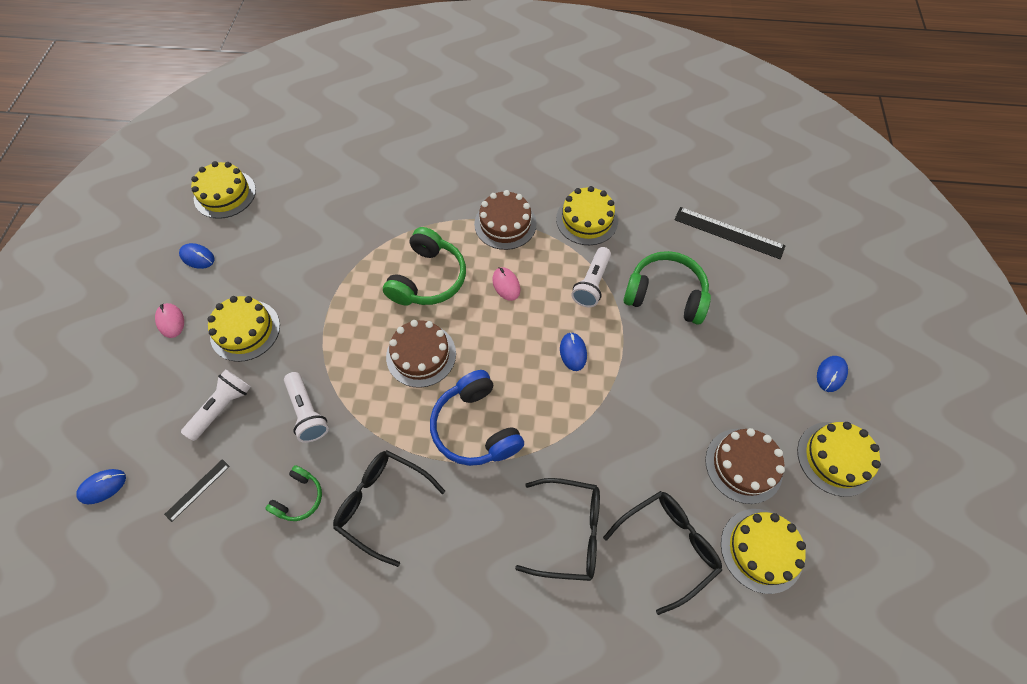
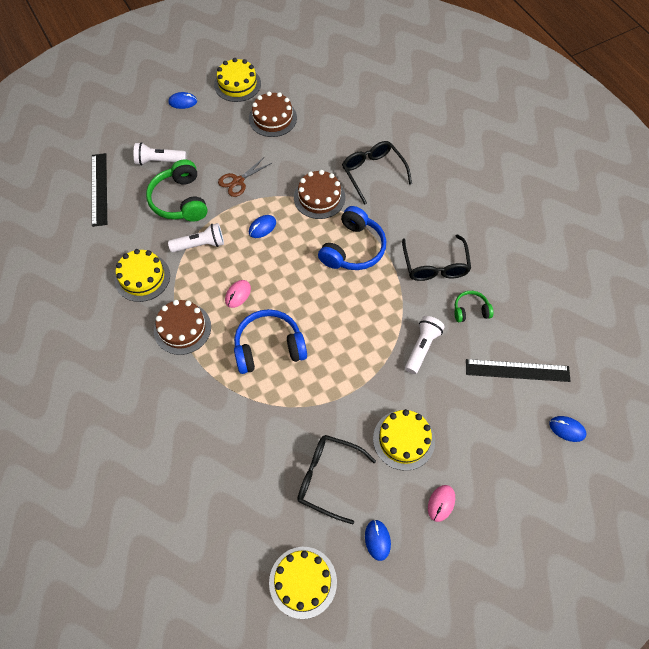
camera: 125 degrees left, 0 degrees up
(197, 490) = (517, 370): black ruler -> black ruler, size x1.89
(222, 408) = (463, 403): white flashlight -> white flashlight (159, 161)
(421, 355) = (331, 310): brown cake -> brown cake (319, 197)
(428, 278) = (269, 347): green headphones -> blue headphones
(657, 365) = (238, 181): none -> brown scissors
(667, 546) = (344, 130): black glasses -> black glasses (328, 478)
(761, 550) = (314, 95): yellow cake -> none

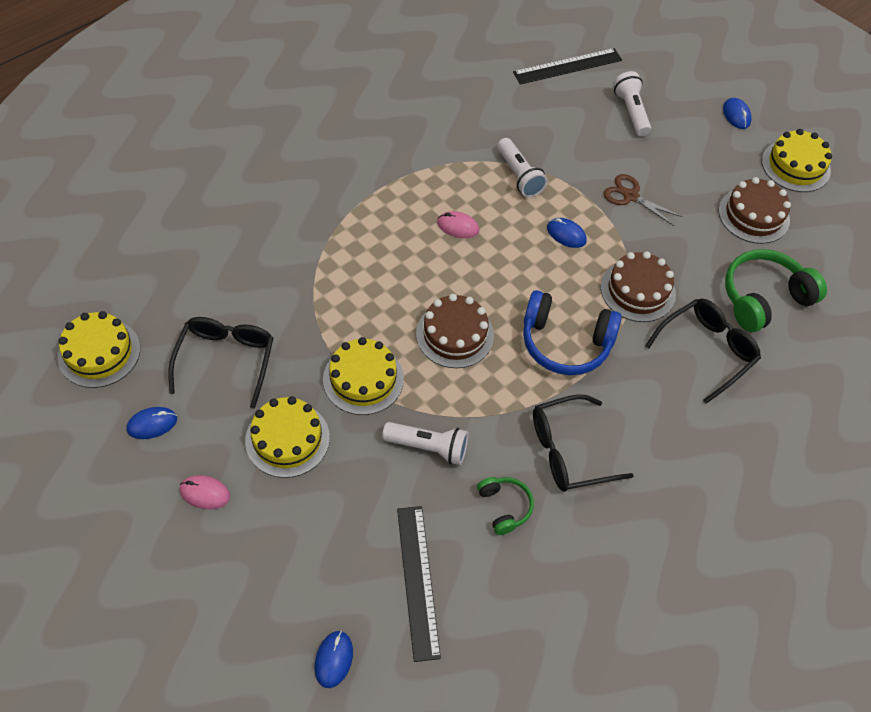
camera: 75 degrees right, 5 degrees down
(142, 277) = (457, 131): yellow cake -> yellow cake (363, 379)
(180, 200) = (578, 143): green headphones -> green headphones (764, 298)
(182, 328) = (397, 182): brown cake -> brown cake (455, 334)
(269, 347) = (390, 271): blue headphones -> none

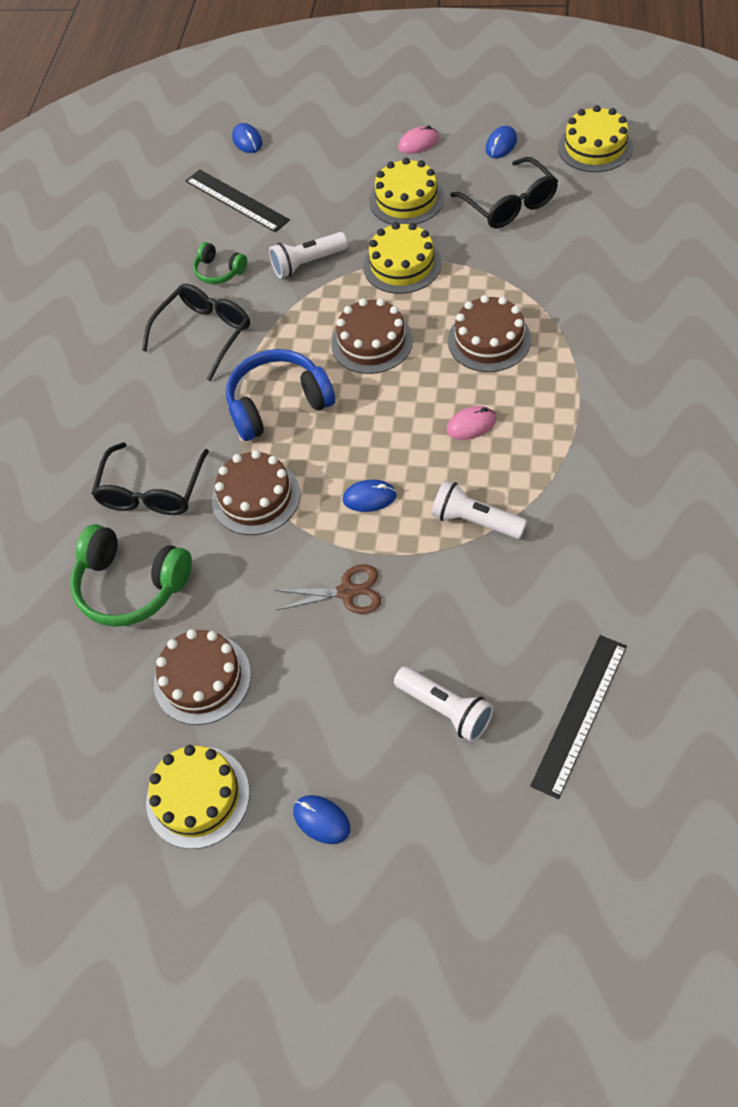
camera: 150 degrees right, 0 degrees up
(379, 269) = (489, 340): none -> brown cake
(764, 298) = (131, 585): green headphones -> green headphones turned 90 degrees clockwise

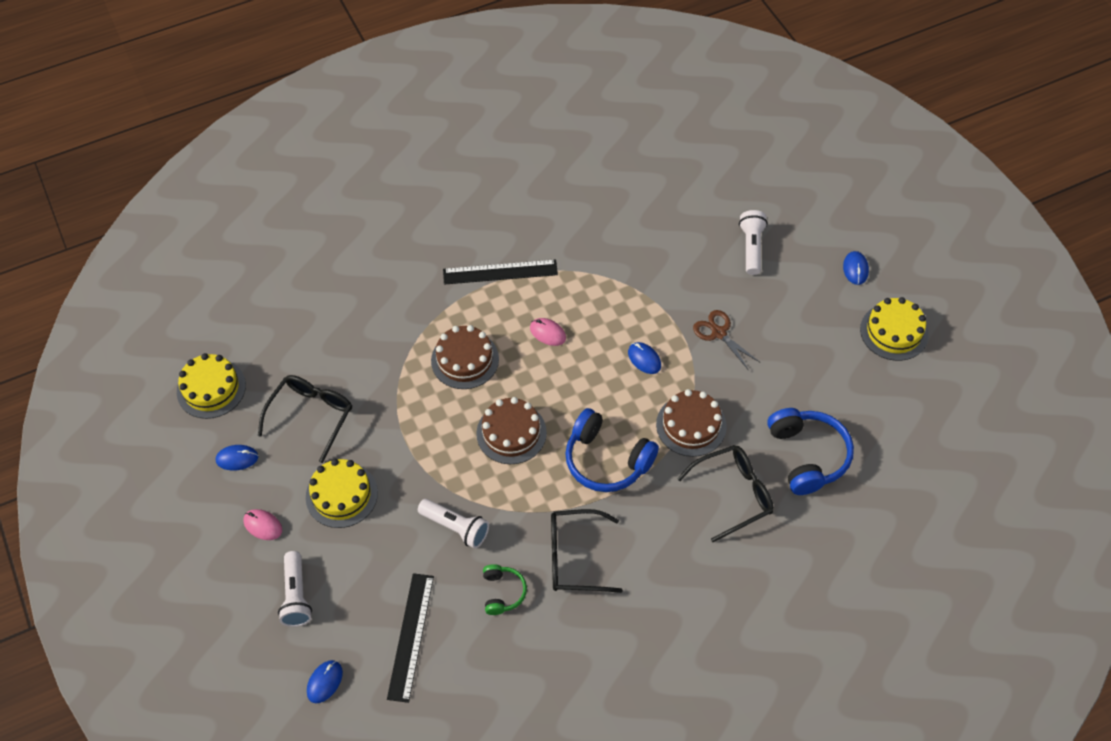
camera: 130 degrees left, 0 degrees up
(131, 585) = (807, 456): green headphones -> blue headphones
(202, 678) = (831, 374): brown cake -> none
(402, 265) = (420, 456): yellow cake -> none
(475, 521) = (621, 294): white flashlight -> white flashlight (296, 596)
(580, 714) = (707, 190): black ruler -> black ruler (500, 272)

